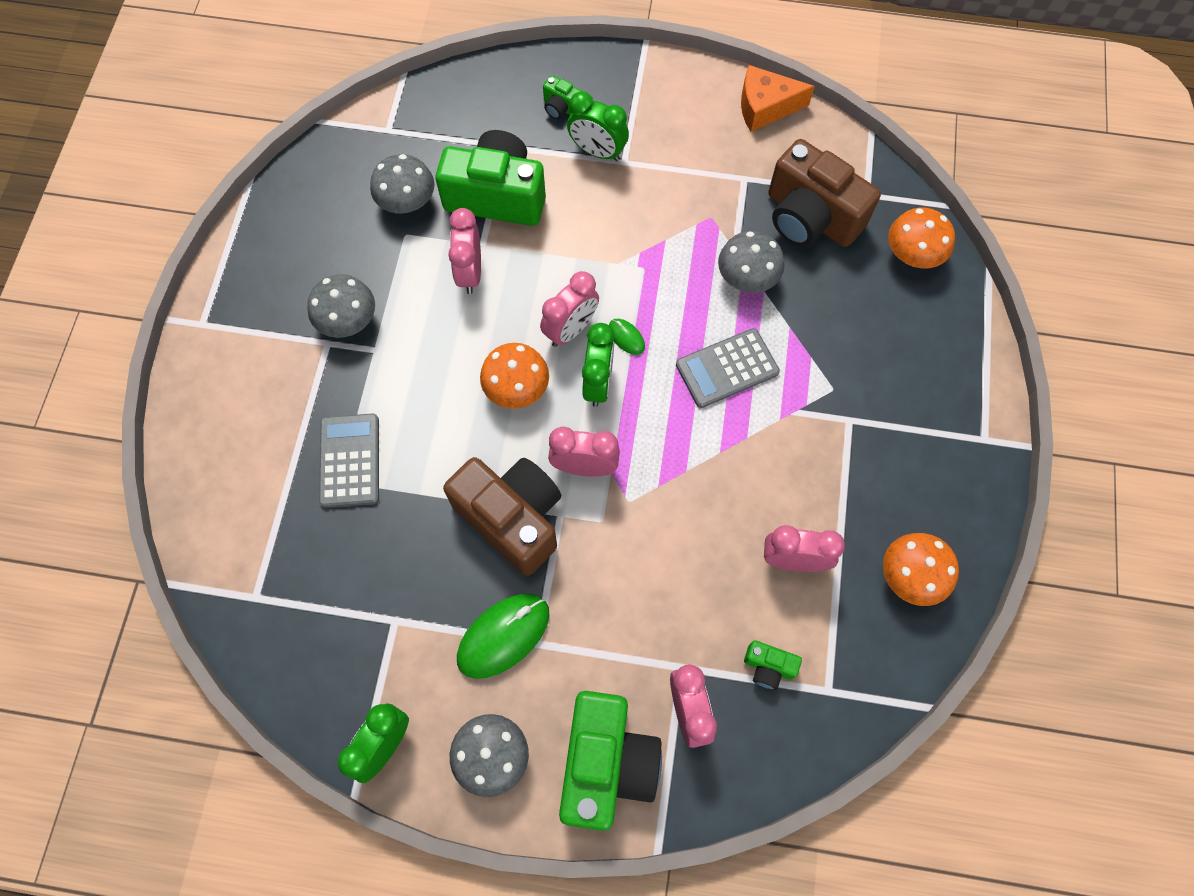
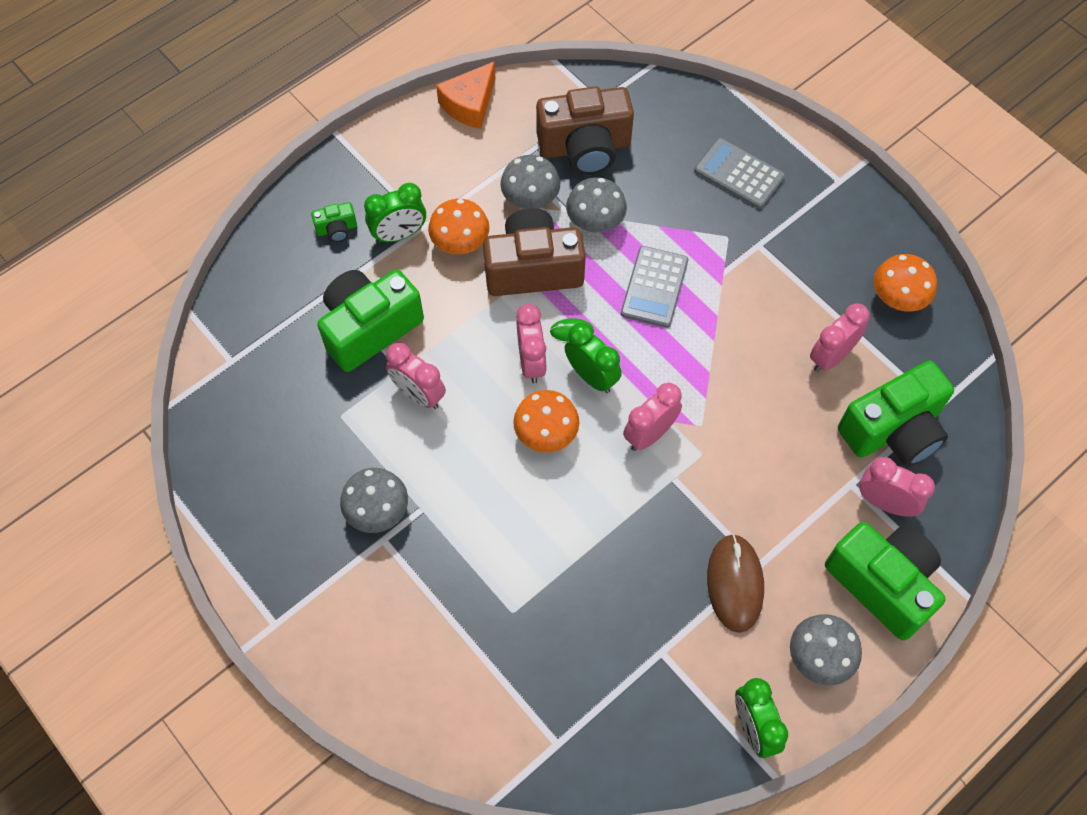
camera: 50 degrees left, 5 degrees down
(350, 460) = (501, 593): grey calculator -> grey calculator (739, 174)
(407, 201) = (311, 393): grey mushroom -> grey mushroom (530, 198)
(503, 636) = (735, 584): green mouse -> brown mouse
(512, 518) = (648, 512): brown camera -> brown camera (533, 269)
(768, 667) = (893, 430): green camera -> green camera, size x2.31
(912, 254) = (670, 112): orange mushroom -> orange mushroom (460, 242)

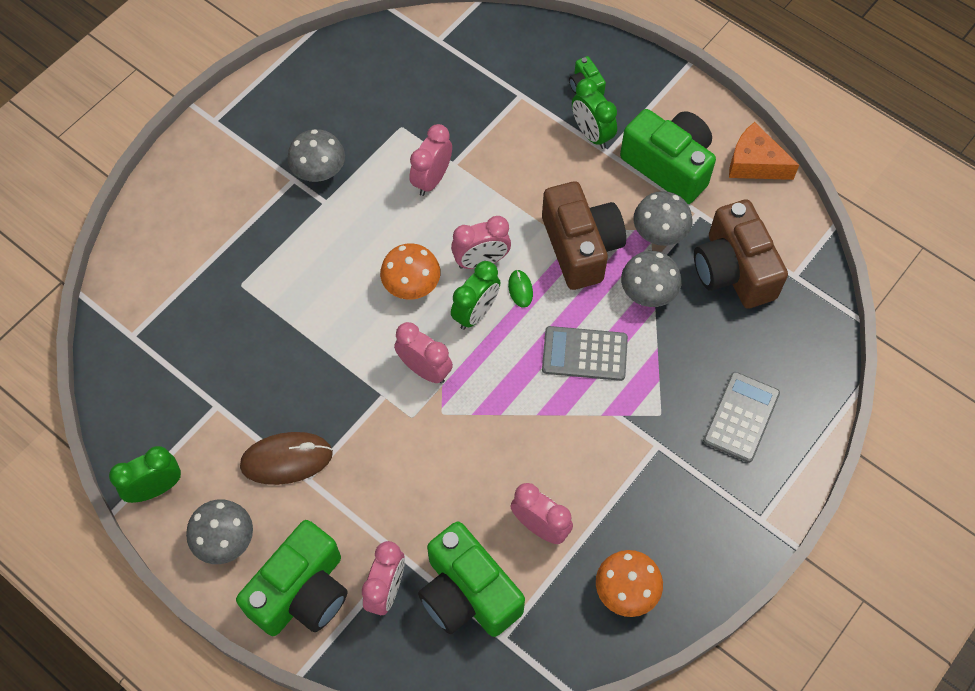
camera: 80 degrees right, 0 degrees up
(369, 328) = (490, 130): green camera -> green camera (669, 166)
(460, 242) = (595, 183): orange mushroom -> none

